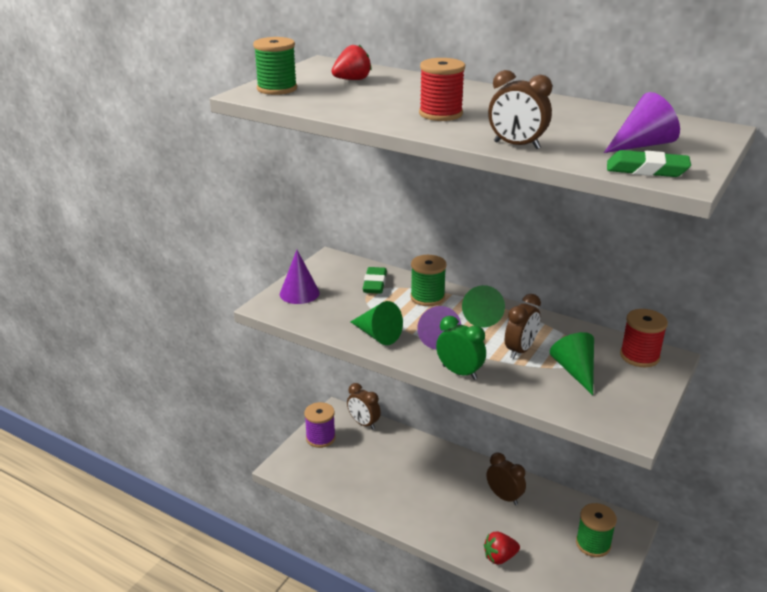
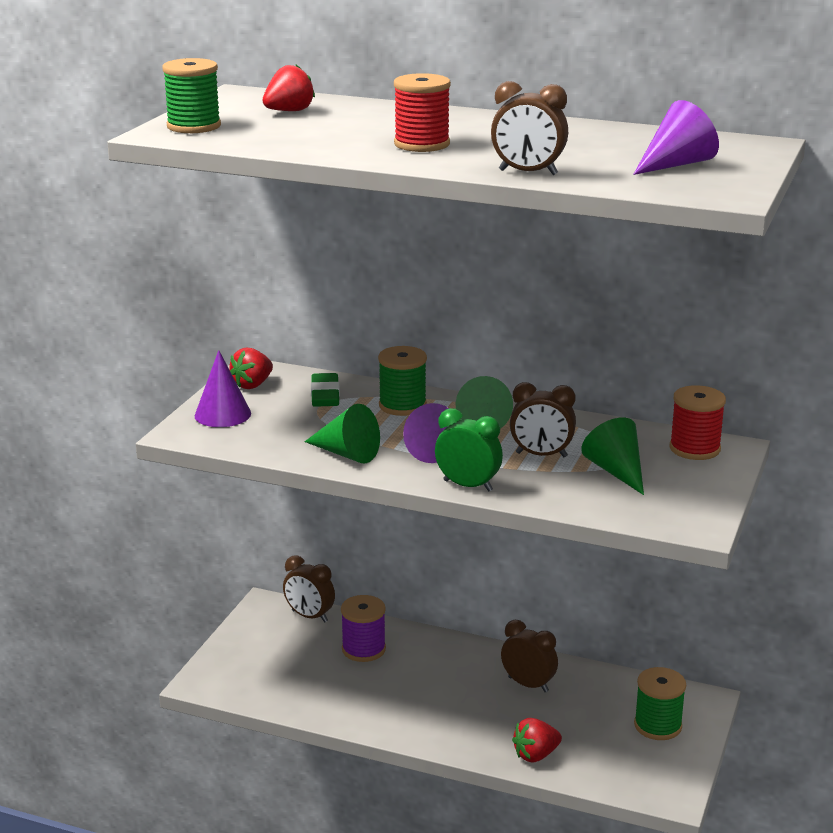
camera: 10 degrees left, 5 degrees down
(320, 438) = (250, 640): purple spool -> purple spool (363, 649)
(326, 271) = (252, 385): none -> red strawberry
(520, 350) = (541, 455): brown clock -> brown clock turned 75 degrees clockwise
(646, 170) = (687, 188): green eraser -> none

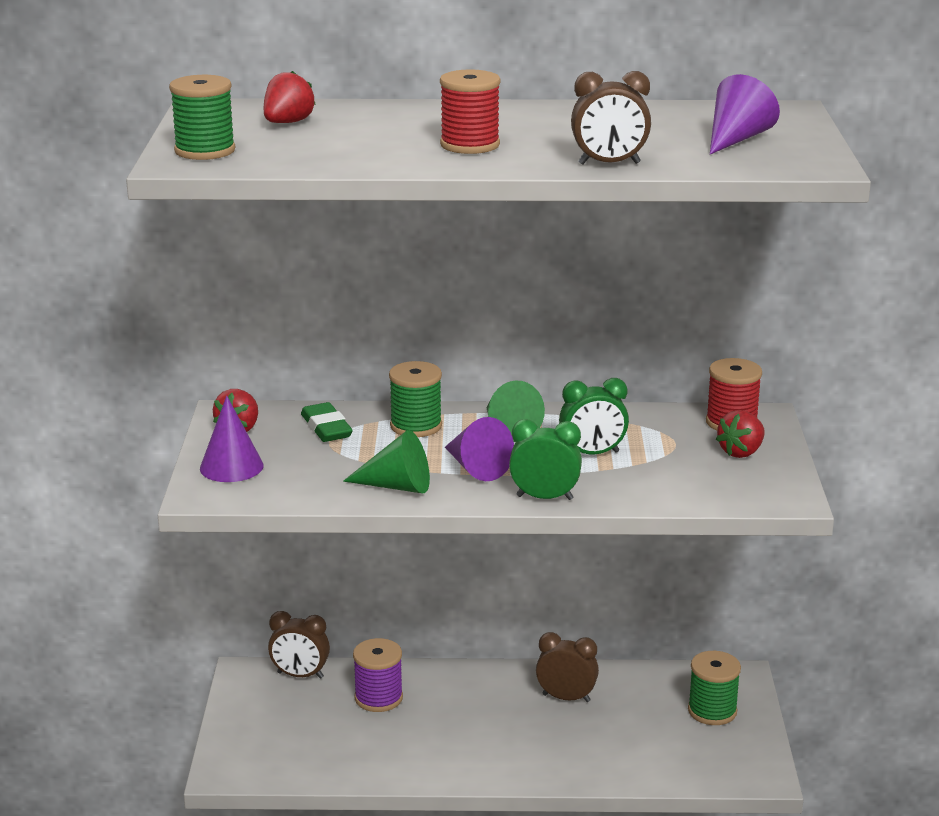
camera: 20 degrees left, 0 degrees up
(535, 755) = (613, 766): red strawberry -> red strawberry (741, 452)
(541, 455) = (592, 454): brown clock -> green clock
(616, 471) = (675, 458): green cone -> none

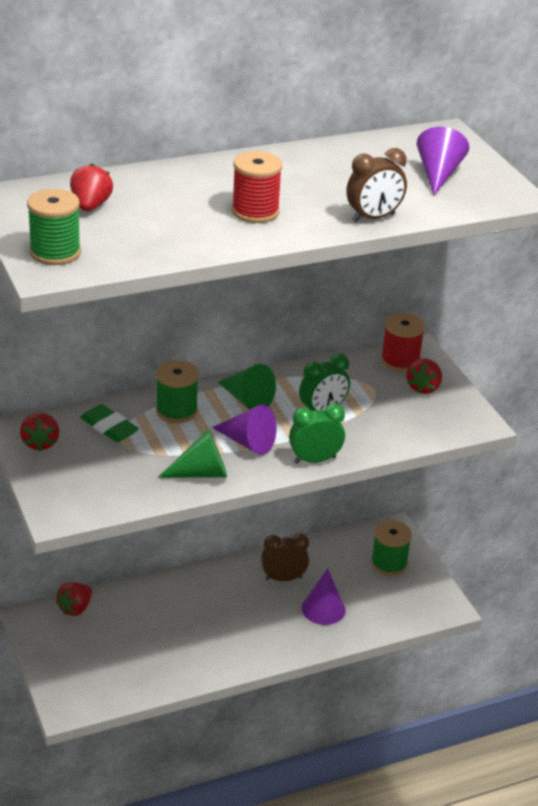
camera: 25 degrees left, 10 degrees up
(231, 467) = (61, 482): purple cone -> purple cone (323, 609)
(300, 675) = (75, 608): brown clock -> red strawberry
(378, 698) = (147, 613): purple spool -> none

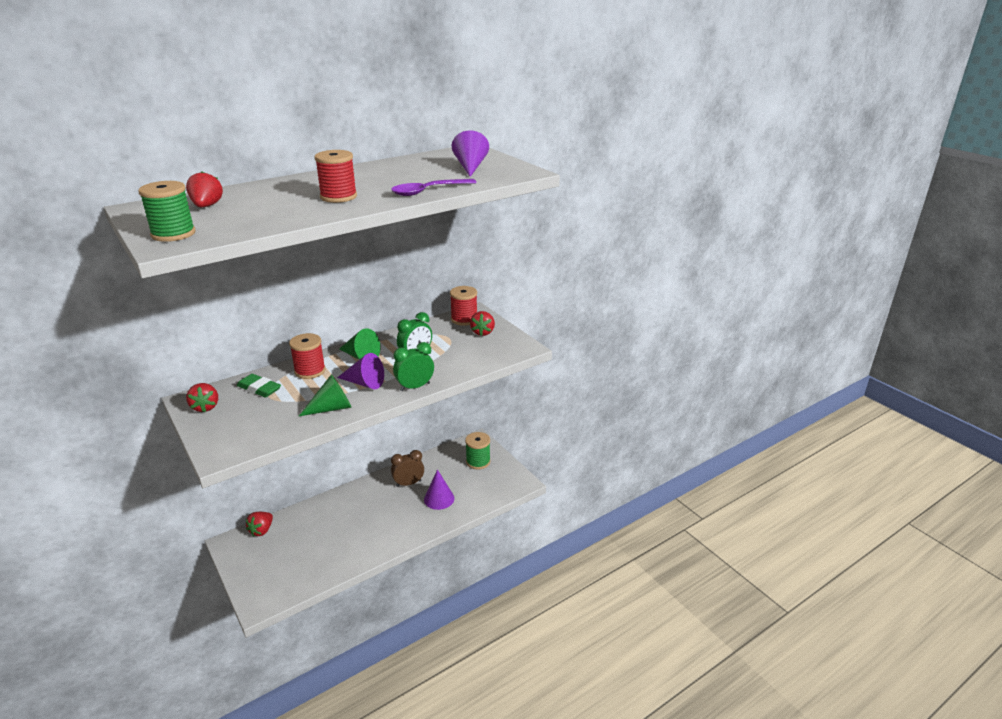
camera: 10 degrees left, 5 degrees down
(176, 411) = (310, 371): green spool -> red spool
(373, 218) = (428, 191): brown clock -> purple spoon

